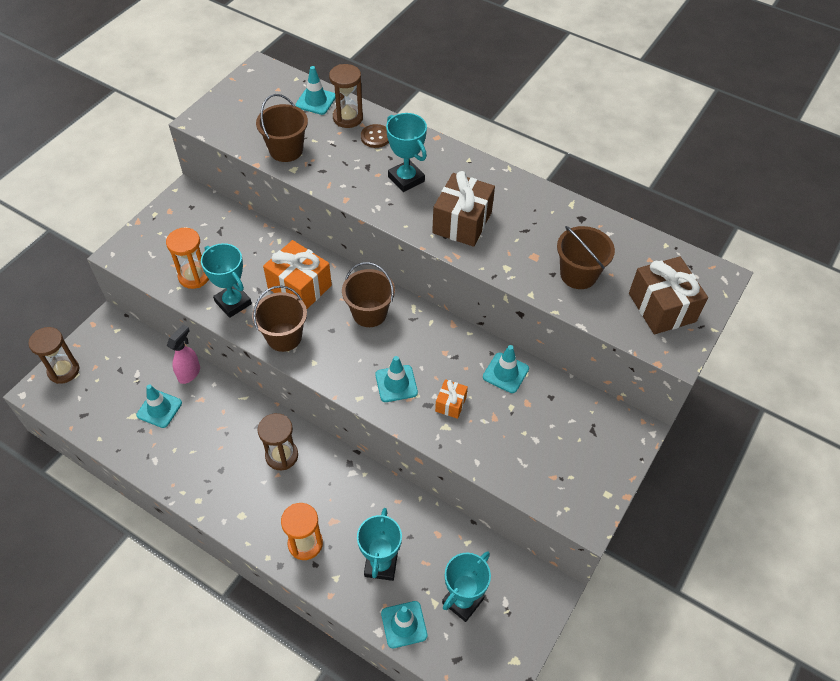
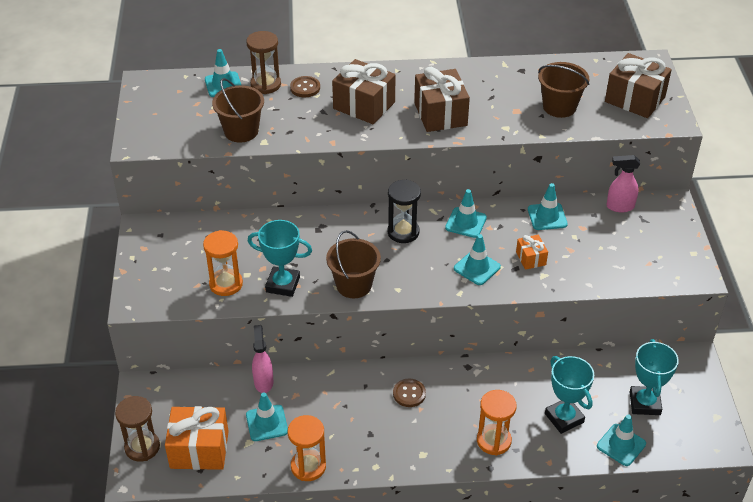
camera: 35 degrees left, 10 degrees down
(152, 465) = (308, 466): none -> orange hourglass
(282, 456) = (409, 394): brown hourglass -> brown button
(299, 287) = (326, 244): orange gift -> orange gift (199, 449)
(369, 313) = (403, 232): brown bucket -> black hourglass
(406, 179) = (364, 105): turquoise trophy -> brown gift
(429, 336) = (466, 223): none -> turquoise traffic cone
(582, 403) = (619, 207): none -> pink spray bottle

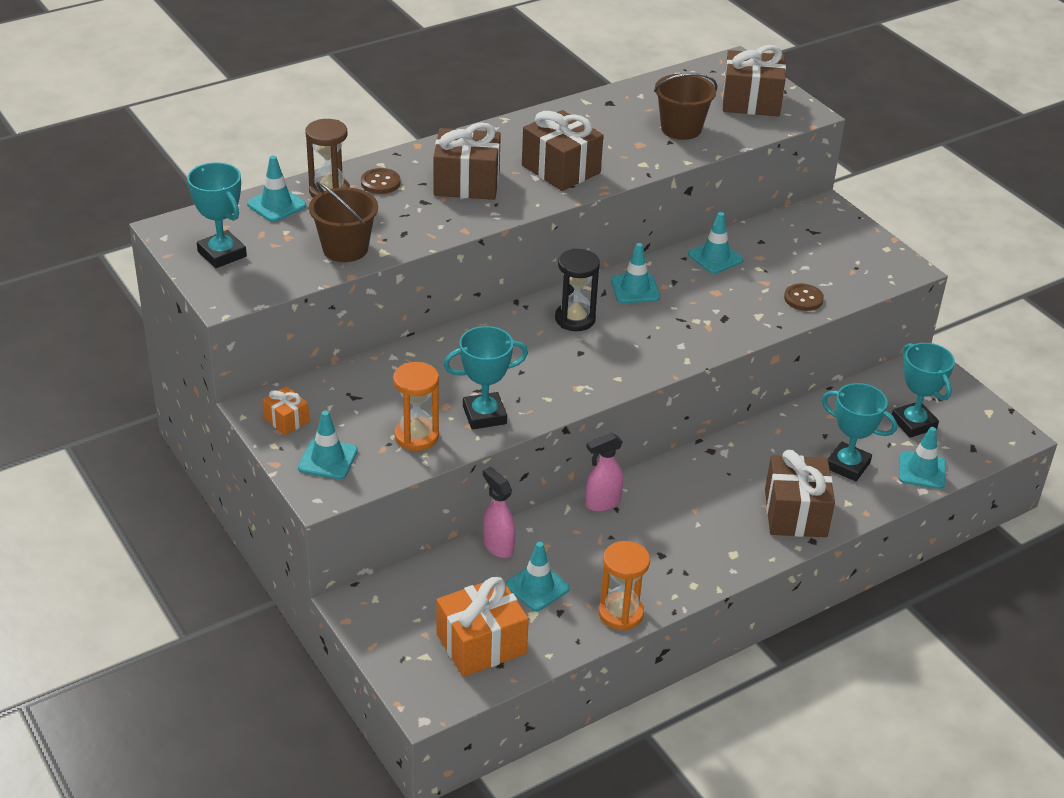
camera: 30 degrees left, 5 degrees down
(142, 447) = (410, 668): brown hourglass -> none
(160, 111) = (222, 254): none -> turquoise trophy
(354, 285) = (566, 389): brown bucket -> none
(409, 394) = (671, 499): brown button -> brown button (803, 299)
(477, 268) = (684, 330): turquoise traffic cone -> turquoise traffic cone (328, 459)
(493, 441) = (795, 513): orange hourglass -> brown gift
(531, 258) = (732, 303): orange gift -> orange gift (286, 420)
(619, 207) = (780, 226): pink spray bottle -> pink spray bottle (602, 503)

